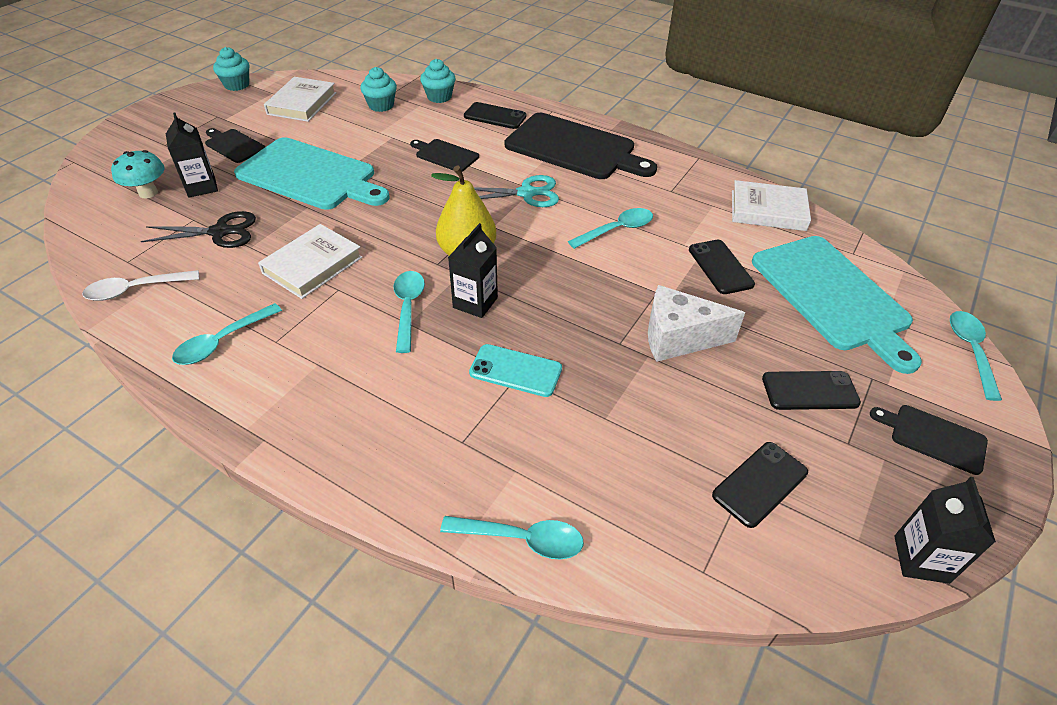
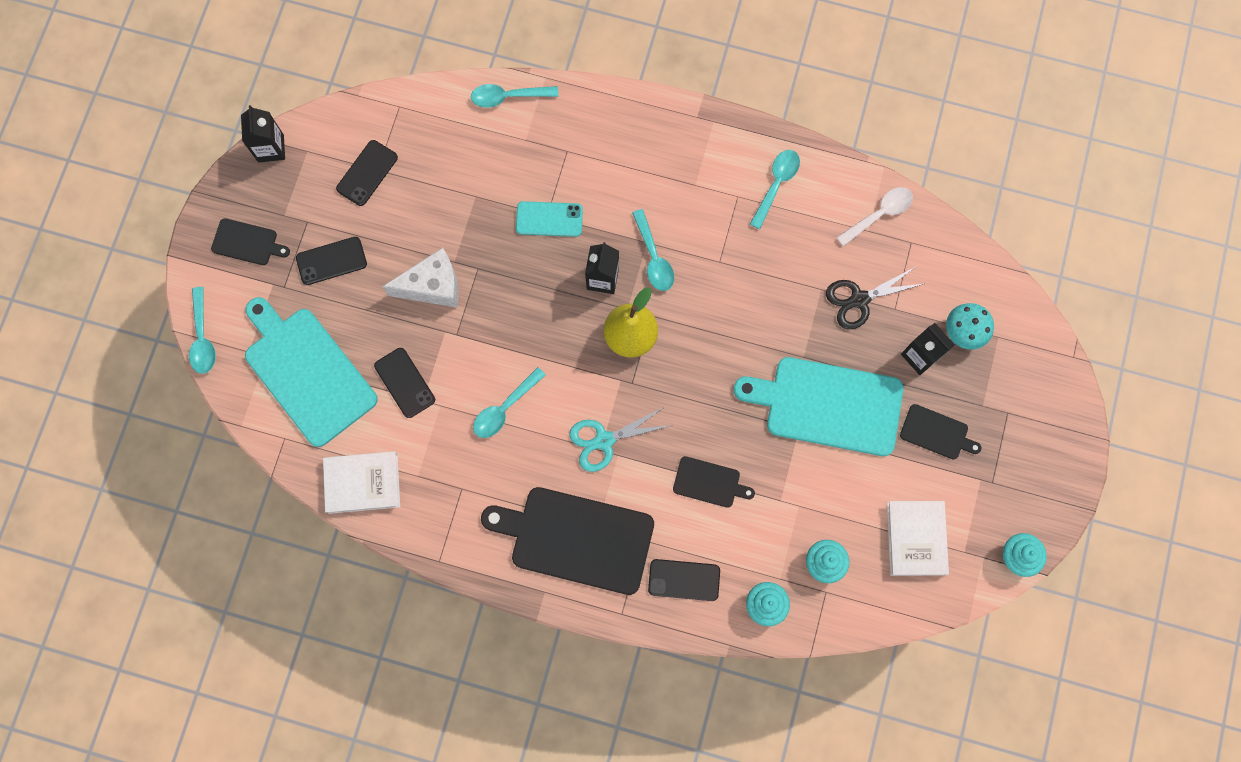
camera: 165 degrees right, 30 degrees up
(312, 265) = (755, 282): white book -> none

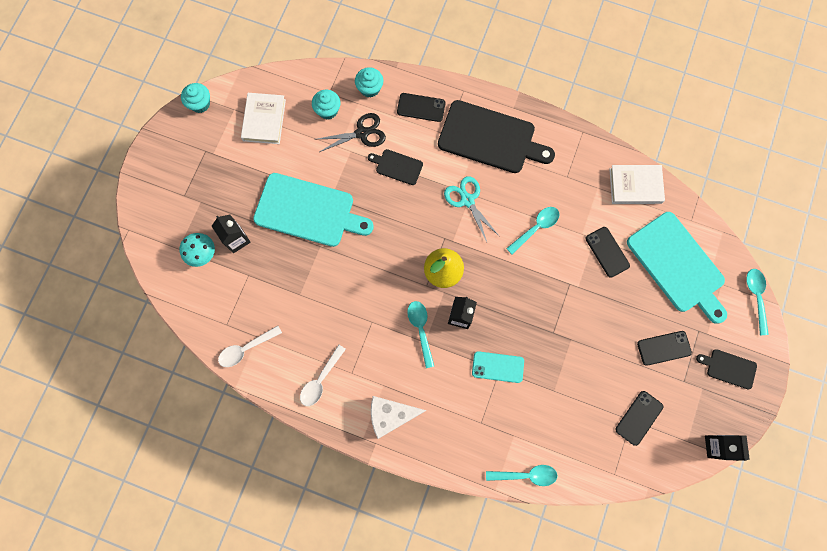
camera: 175 degrees left, 0 degrees up
(433, 286) = (587, 321): white cheese -> white cheese (391, 415)
(604, 440) = (467, 200): turquoise scissors -> turquoise scissors turned 105 degrees counterclockwise
(776, 184) = (320, 380): turquoise spoon -> white spoon
(859, 299) = (273, 284): black scissors -> black scissors (362, 133)
(936, 433) = (236, 186): black cutting board -> none

